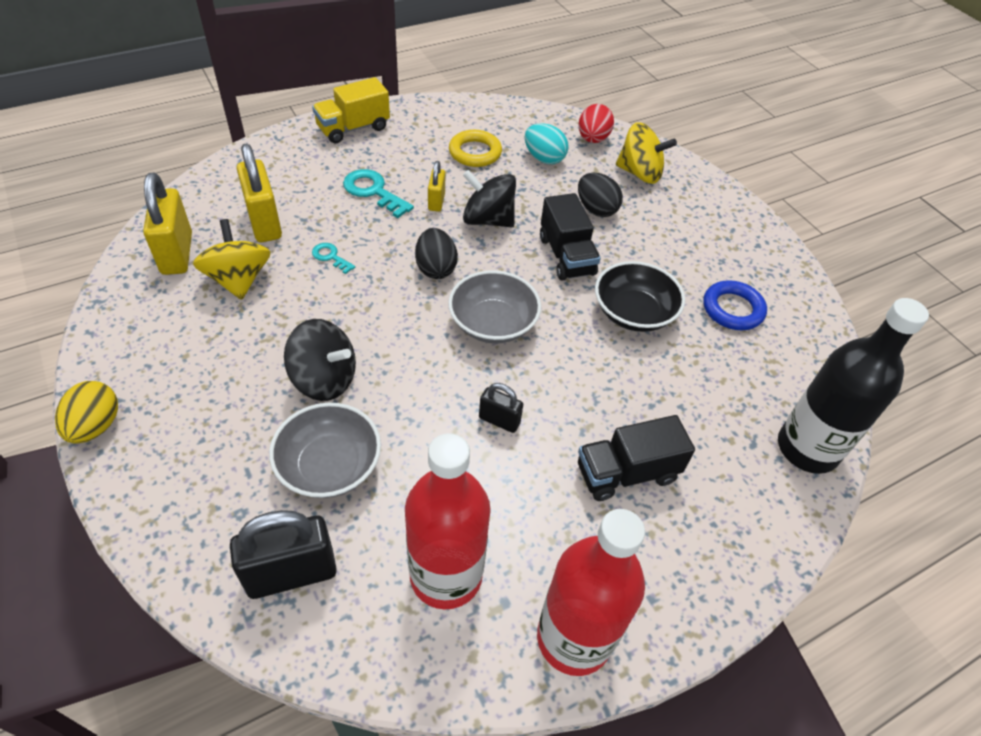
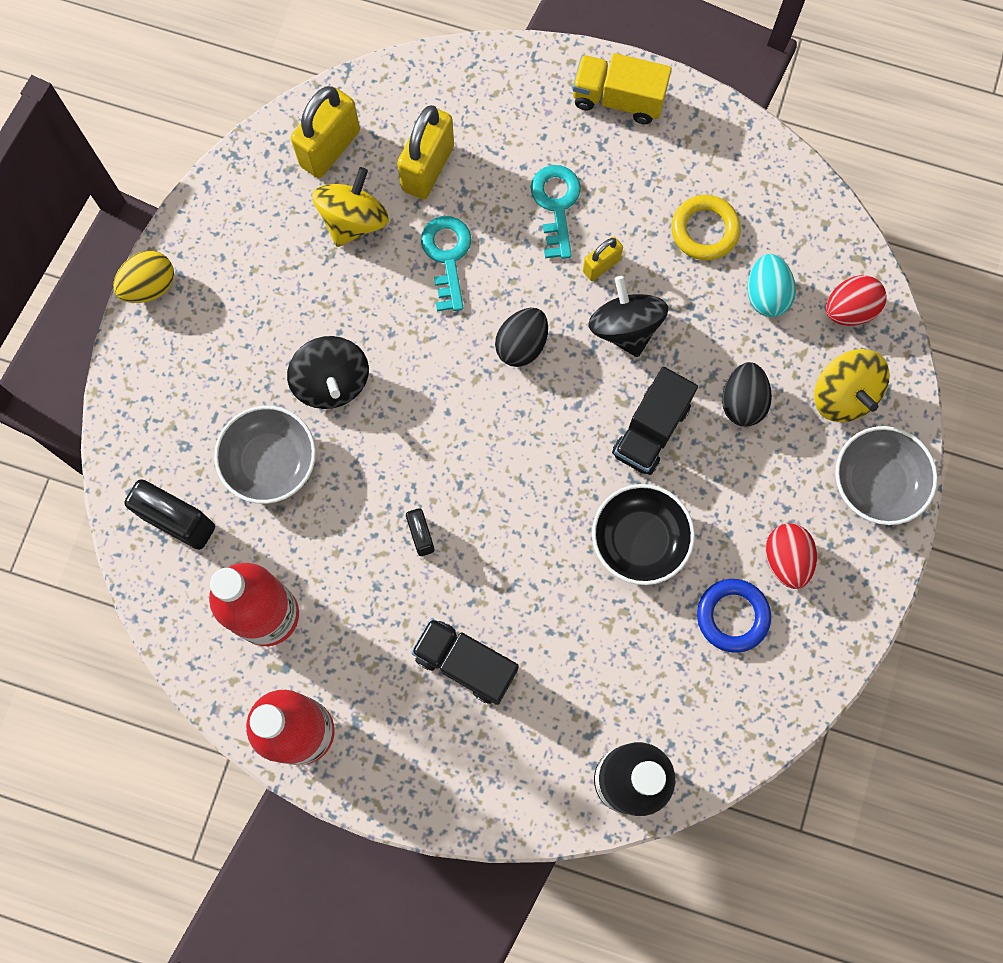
camera: 50 degrees right, 25 degrees up
(330, 257) = (447, 256): turquoise key -> turquoise key, size x1.77
(493, 323) = (510, 444): grey bowl -> grey bowl (877, 482)
(718, 261) = (786, 559): none -> red egg

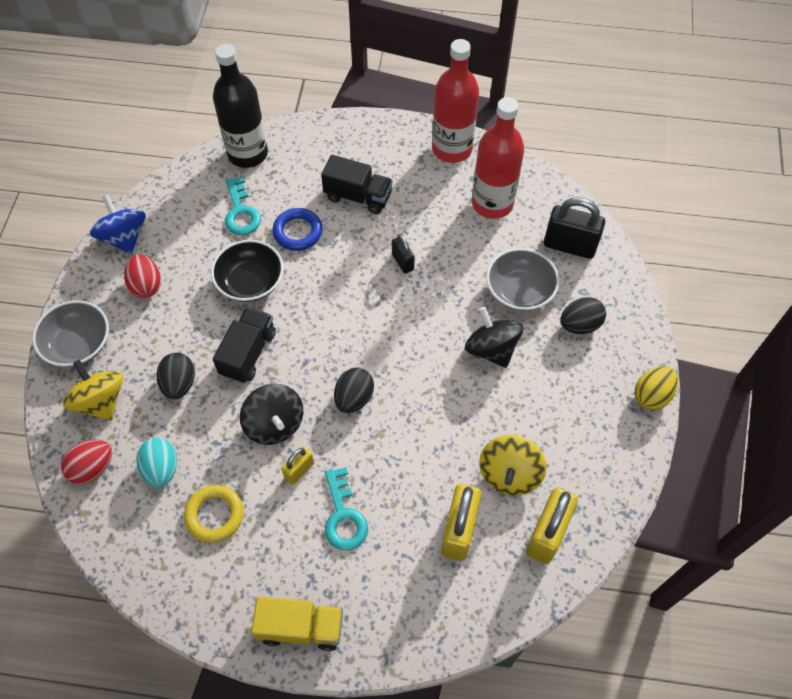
camera: 170 degrees right, 15 degrees down
(206, 397) = (579, 325): none -> black egg
(447, 256) = (426, 457): turquoise key -> turquoise key (241, 212)
(732, 616) = (183, 247): blue ring -> blue ring (298, 232)
(819, 648) = (124, 237): none -> blue spinning top

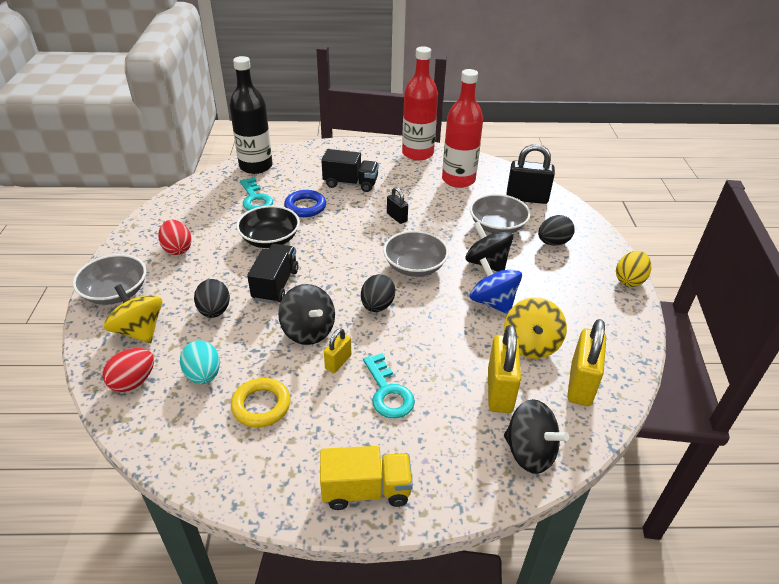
camera: 10 degrees left, 20 degrees down
(124, 237) = (155, 221): blue spinning top -> blue spinning top (492, 302)
(407, 344) = (415, 266): none -> grey bowl
(469, 609) = (529, 452): none -> black spinning top

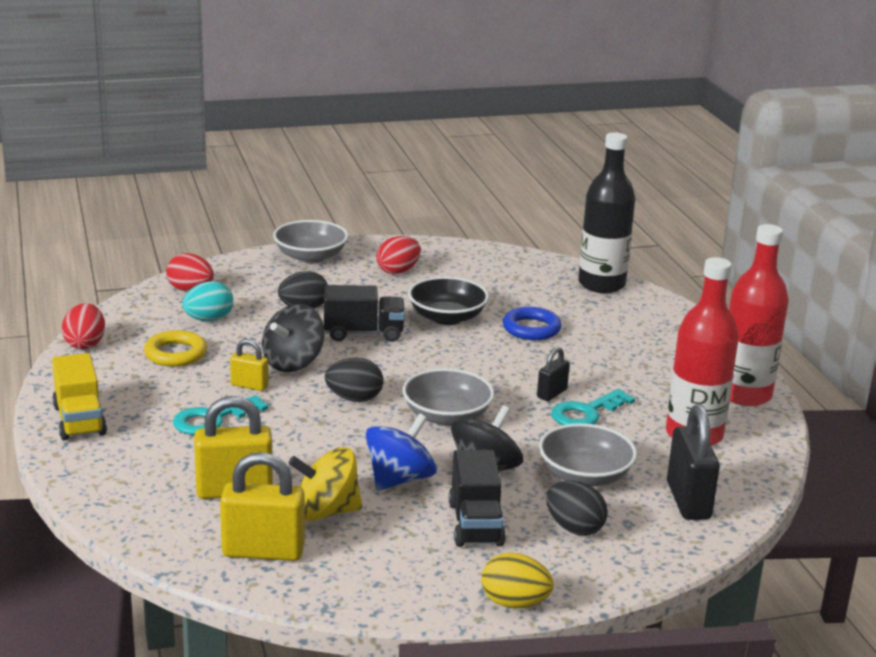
camera: 75 degrees right, 15 degrees down
(139, 330) = (260, 279): yellow spinning top -> none
(209, 477) = (85, 344): none -> red egg
(255, 199) = (525, 296): turquoise key -> turquoise key (586, 413)
(350, 183) = (612, 351): black truck -> black truck (475, 524)
(529, 452) = (143, 514): black spinning top -> none

